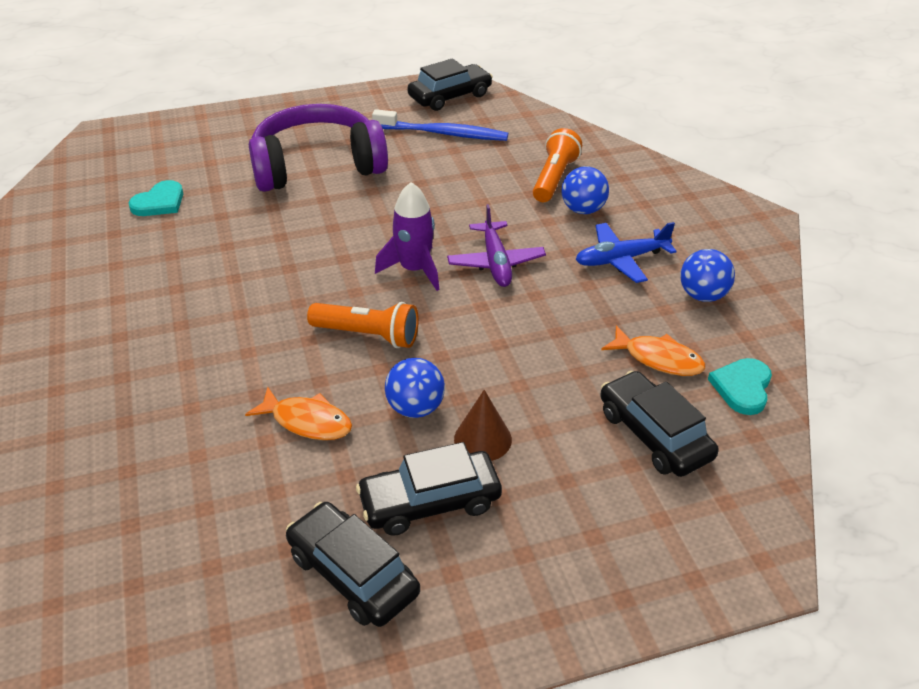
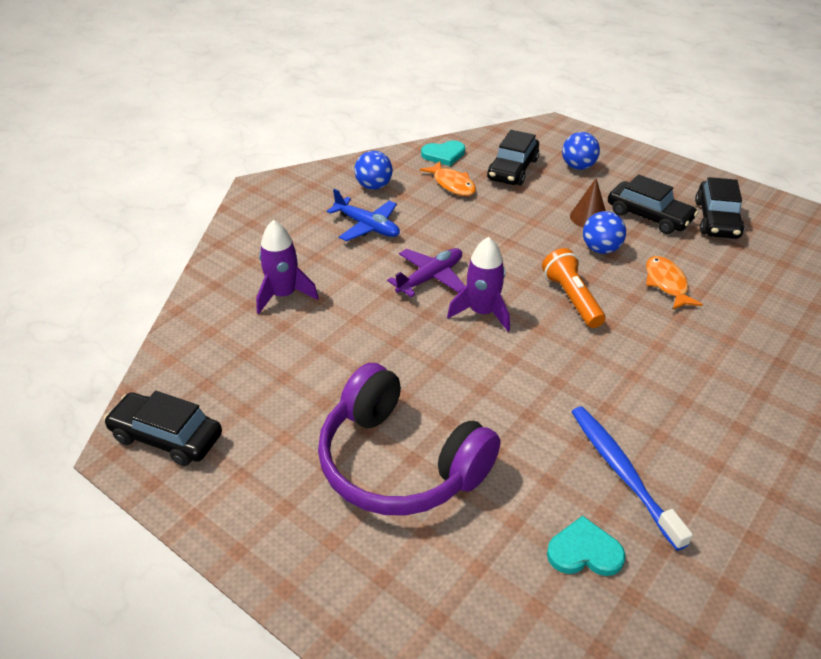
camera: 125 degrees left, 0 degrees up
(443, 133) = (257, 400): blue toothbrush -> blue toothbrush (622, 472)
(554, 178) = (284, 295): orange flashlight -> purple rocket
(583, 210) = (319, 263): blue ball -> blue ball (578, 167)
(658, 359) = (452, 184): orange fish -> orange fish turned 150 degrees clockwise

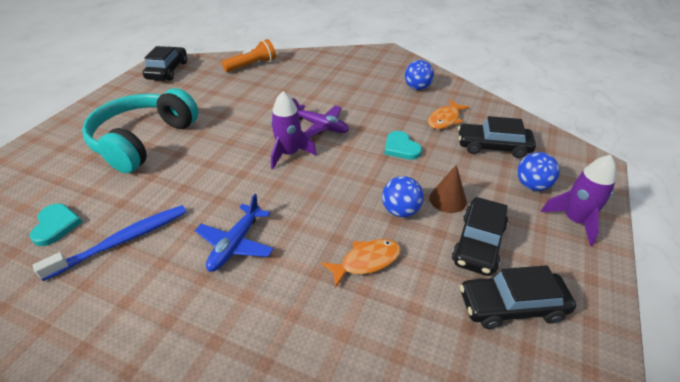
camera: 75 degrees right, 0 degrees up
(284, 295) = (283, 78): purple rocket -> purple rocket (574, 221)
(367, 226) = (367, 93): blue plane -> blue plane (235, 244)
(400, 462) = (143, 140): purple headphones -> turquoise headphones
(444, 155) = (485, 110): turquoise heart -> turquoise heart (401, 148)
(571, 298) = (321, 198): orange flashlight -> orange flashlight (252, 65)

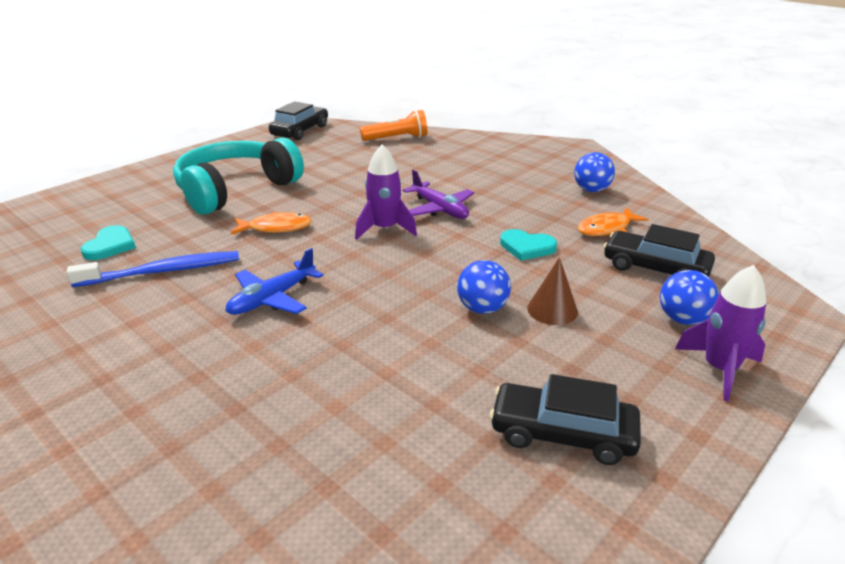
camera: 20 degrees right, 10 degrees down
(366, 261) = (407, 347): orange fish -> orange fish (276, 228)
(401, 148) = (527, 247): turquoise heart -> turquoise heart turned 60 degrees counterclockwise
(478, 243) = (562, 362): black car -> none

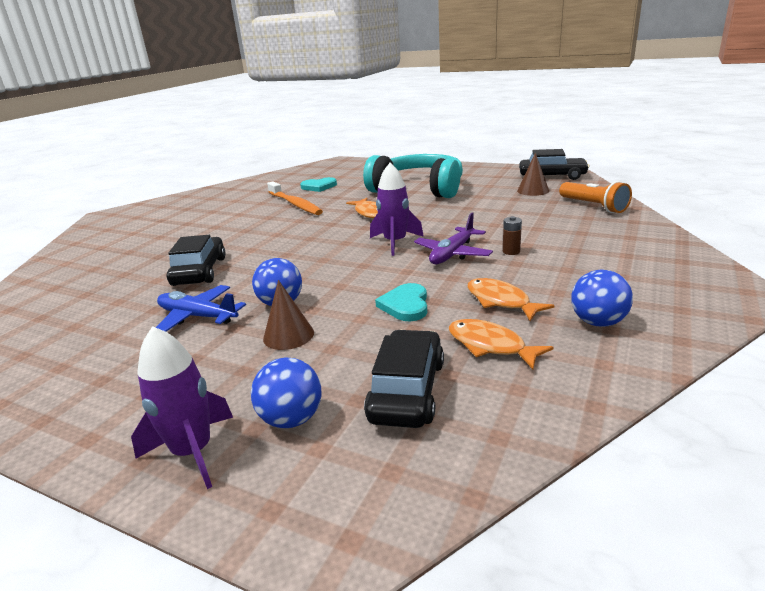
camera: 75 degrees right, 5 degrees down
(163, 271) = (295, 204): blue toothbrush -> orange toothbrush
(272, 299) = (273, 235): blue plane -> blue plane (197, 316)
(327, 146) = (533, 190): none -> brown cone
(457, 187) = (511, 251): none -> brown battery
(544, 211) = (501, 301): none -> orange fish
(562, 433) = (109, 364): black car -> black car (200, 271)

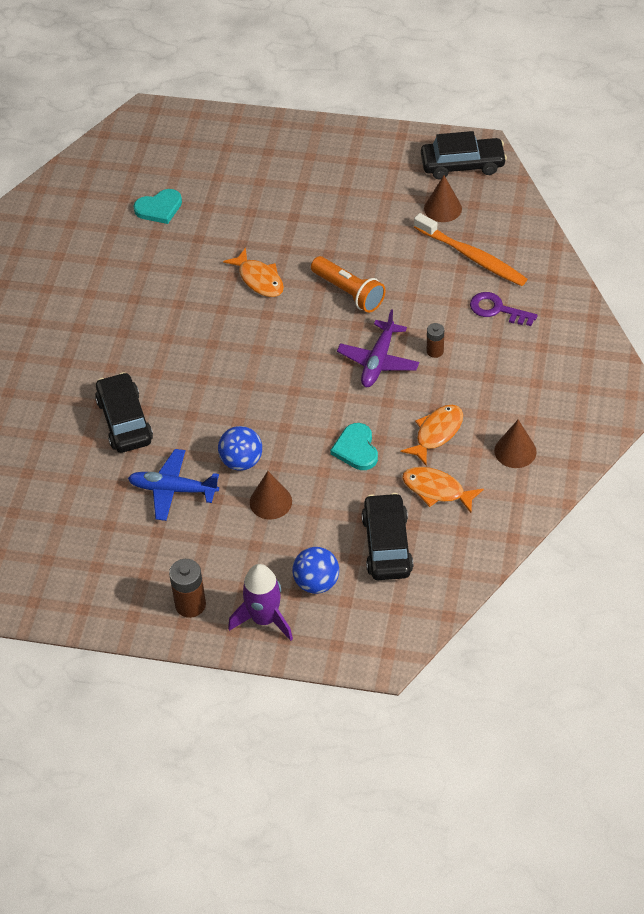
camera: 15 degrees left, 25 degrees up
(117, 419) = (190, 605): none -> brown battery
(295, 204) = (151, 262): orange toothbrush -> orange toothbrush (472, 257)
(395, 243) = (312, 345): purple rocket -> none
(418, 189) = (300, 211): turquoise headphones -> none
(501, 301) = (436, 433): orange fish -> orange fish turned 90 degrees clockwise
(578, 233) = (497, 309): none -> purple key
(593, 206) = (512, 247): orange flashlight -> orange flashlight (349, 292)
(598, 322) = (515, 451): blue ball -> brown cone

